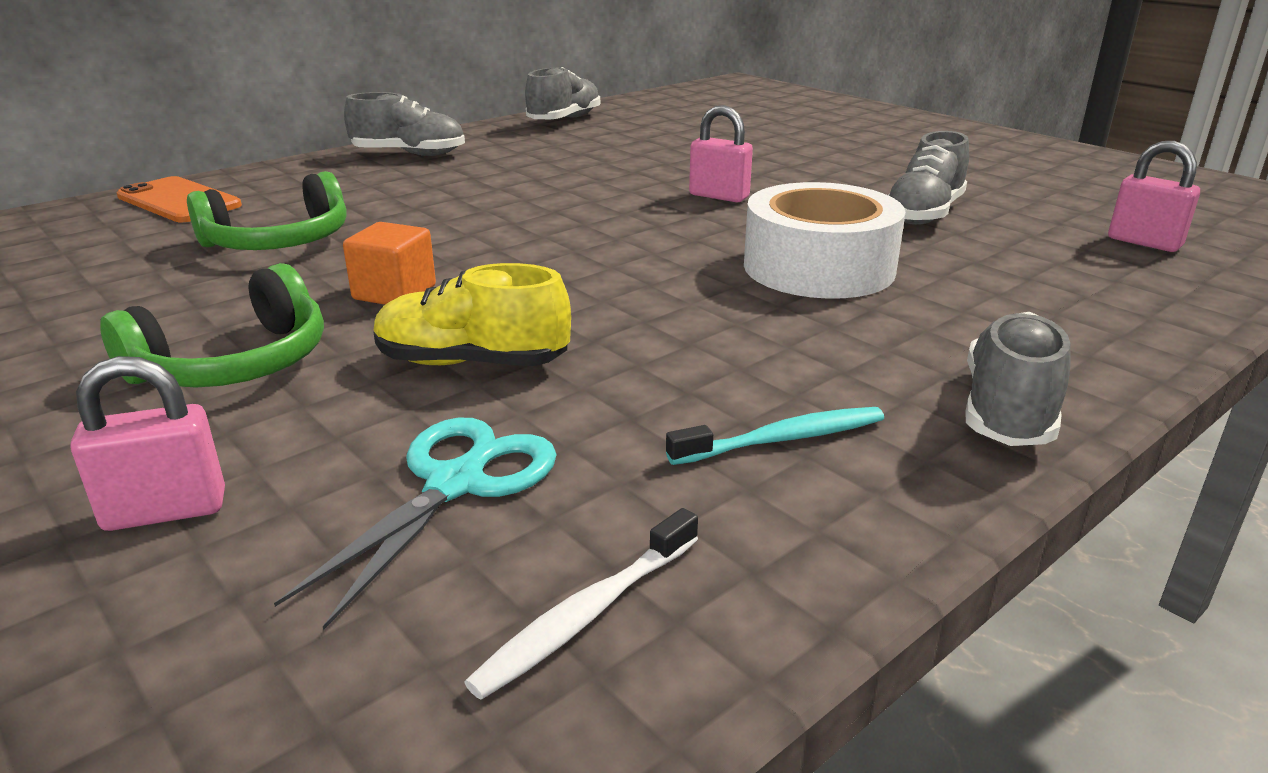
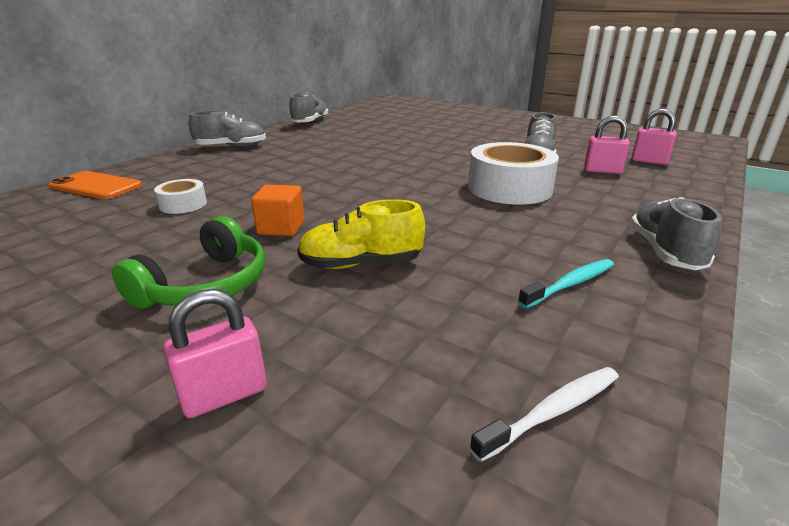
camera: 15 degrees left, 0 degrees up
(279, 241) = (183, 204): green headphones -> white tape
(457, 483) = (408, 341): turquoise scissors -> none
(587, 614) = (552, 411): white toothbrush -> white toothbrush turned 150 degrees counterclockwise
(719, 196) = (427, 156): pink padlock -> pink padlock (602, 171)

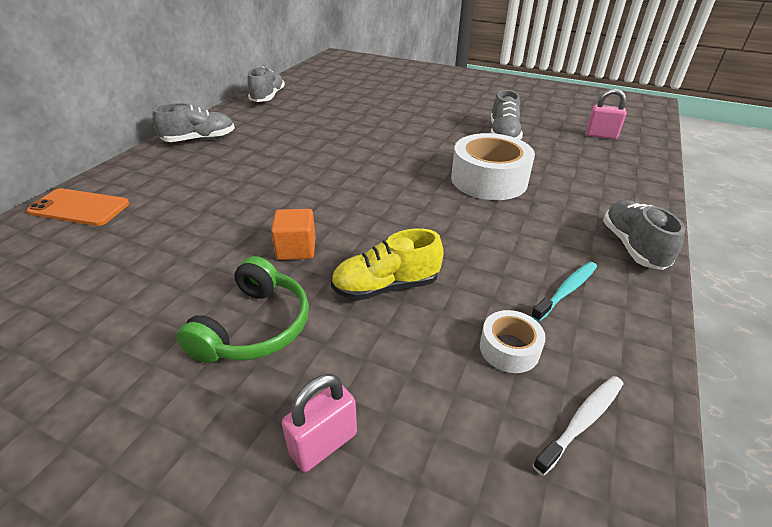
camera: 10 degrees left, 10 degrees up
(183, 204) = (185, 226): white tape -> white tape (509, 349)
(602, 171) = (564, 151): pink padlock -> none

